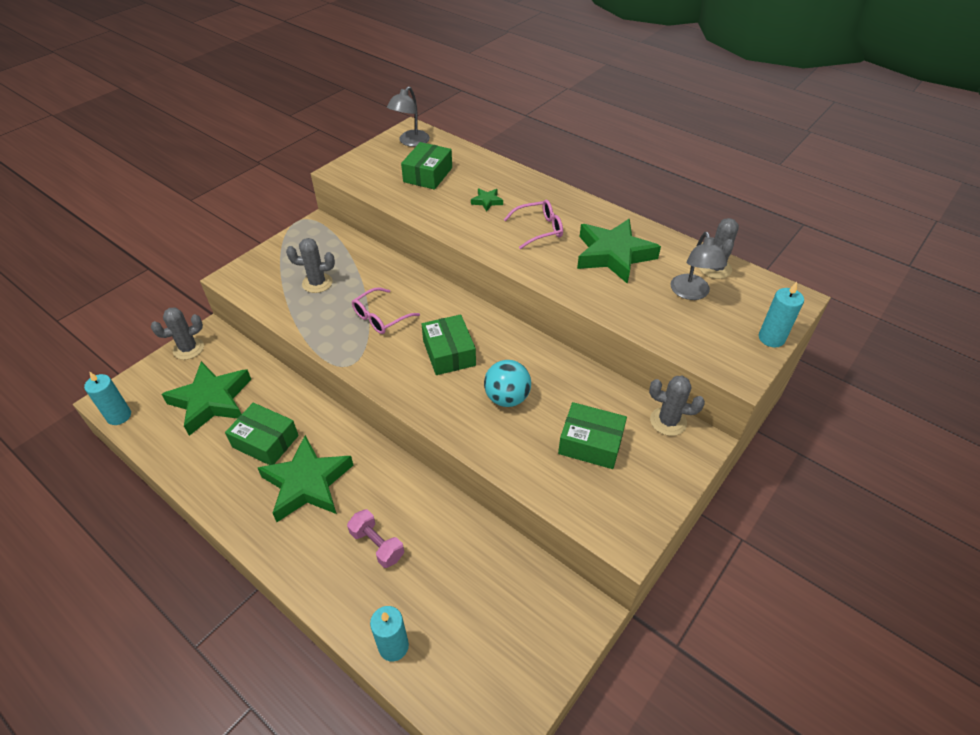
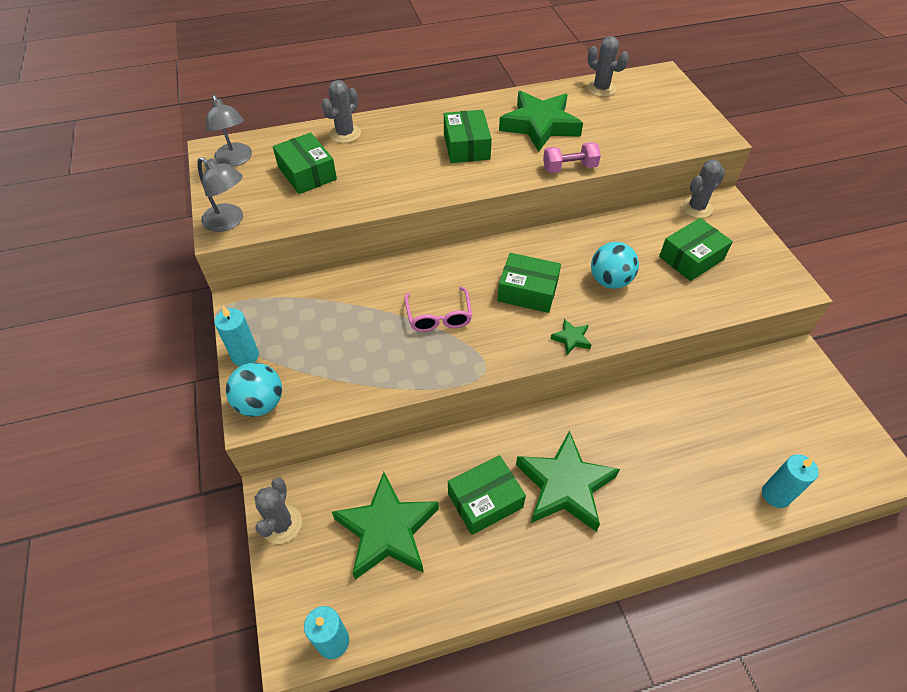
camera: 55 degrees left, 5 degrees up
(243, 275) = (260, 403): none -> turquoise ball
(317, 283) = (340, 343): grey cactus -> grey cactus (345, 134)
(377, 545) = (668, 461): pink dumbbell -> pink dumbbell (569, 168)
(487, 201) = (393, 156): green star -> green star (571, 339)
(539, 229) = (466, 146): pink glasses -> green box
(691, 293) = (619, 113): grey lamp -> grey lamp (229, 221)
(771, 338) = (694, 105): turquoise candle -> turquoise candle (245, 356)

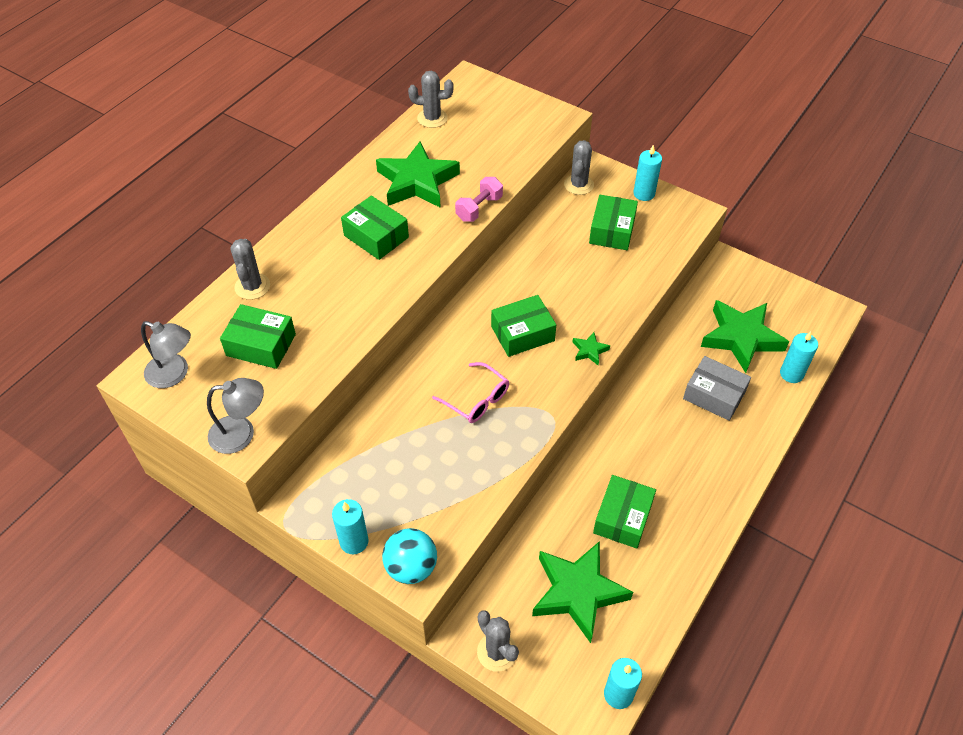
camera: 40 degrees left, 0 degrees up
(564, 486) = (664, 466): green star -> green star (741, 338)
(610, 281) = (573, 286): turquoise ball -> none
(673, 460) = (714, 395): none -> grey box
(753, 245) = (644, 193): none -> turquoise candle

